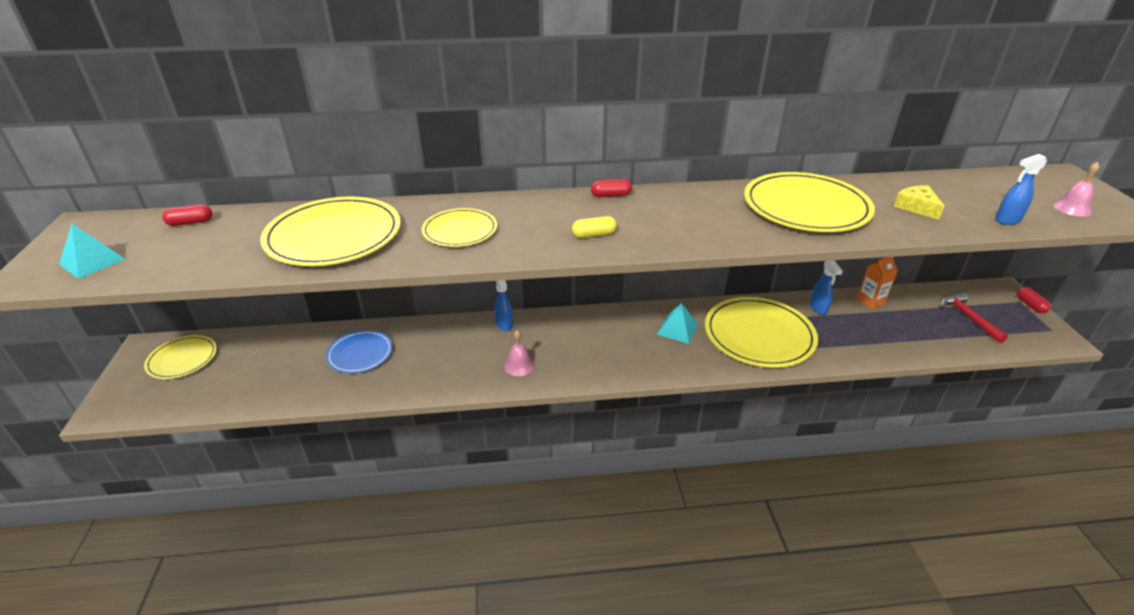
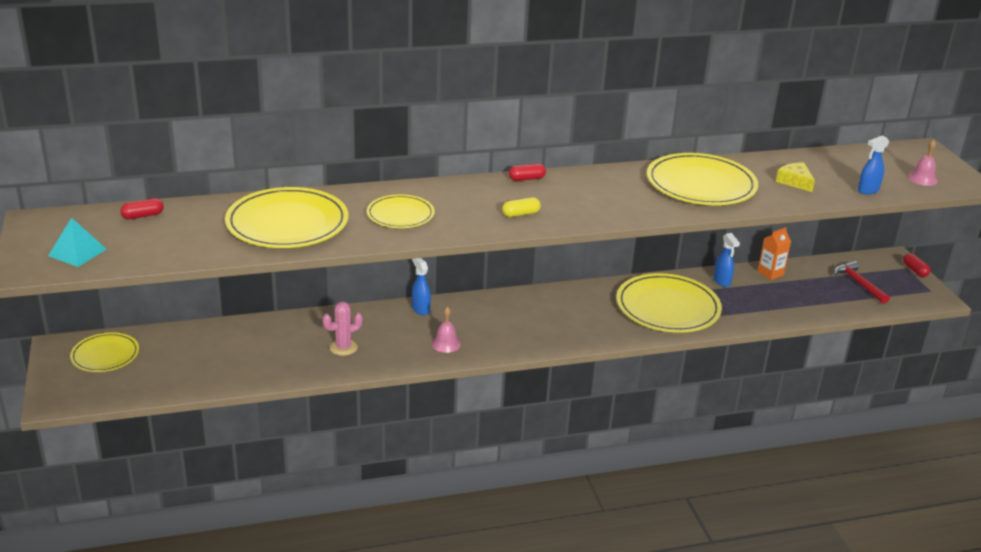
camera: 10 degrees left, 5 degrees down
(360, 354) = (286, 341): blue plate -> none
(414, 364) = (343, 347): none -> pink cactus
(677, 329) = (590, 306): turquoise pyramid -> none

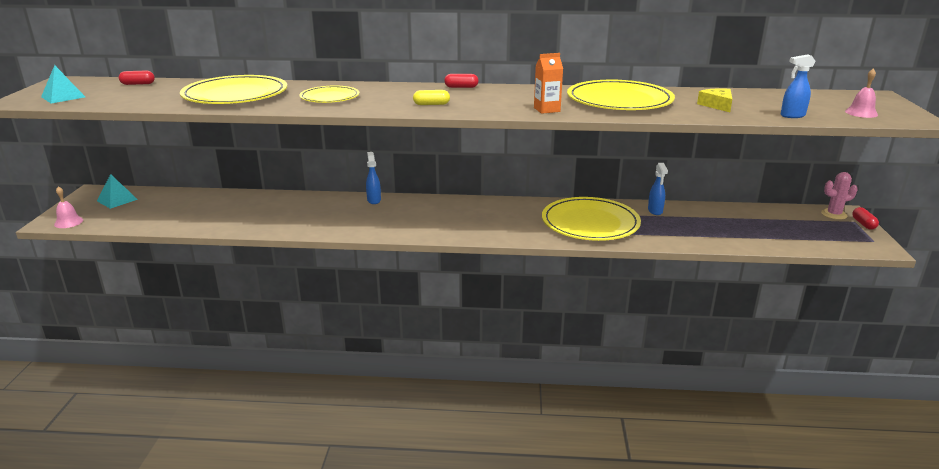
camera: 20 degrees right, 5 degrees down
(105, 355) = (117, 200): yellow plate -> turquoise pyramid
(343, 347) = (290, 216): pink cactus -> pink cactus (834, 214)
(446, 343) = (374, 224): pink bell -> pink bell (68, 222)
(770, 273) = (707, 210): orange carton -> orange carton (547, 109)
(858, 283) = (795, 227): red hammer -> none

